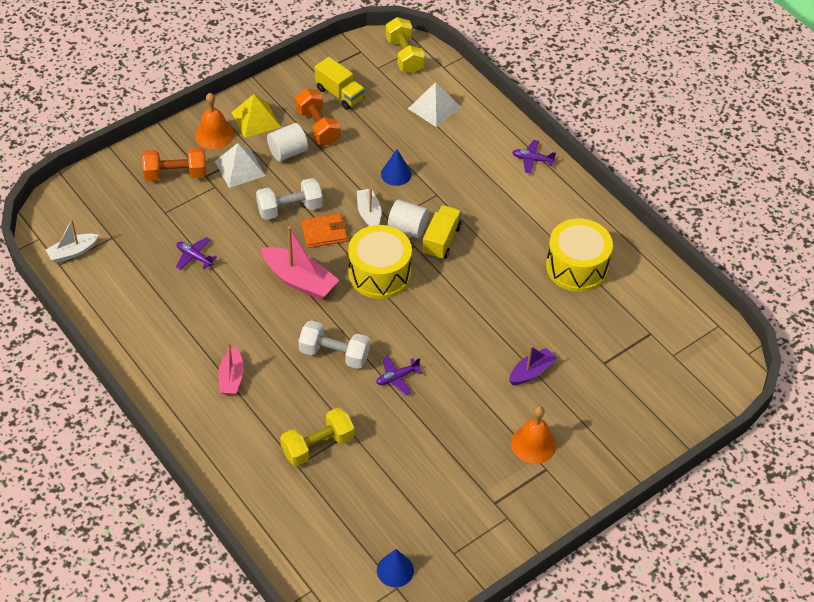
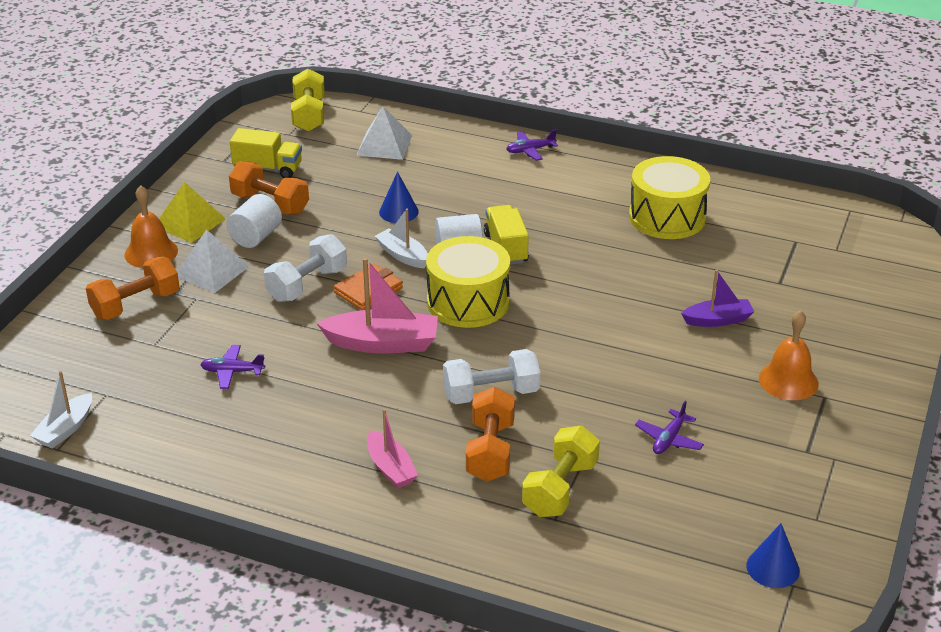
camera: 30 degrees left, 15 degrees down
(299, 396) = (490, 451): none -> orange dumbbell
(397, 377) = (583, 385): purple plane -> purple plane (669, 439)
(404, 55) = (309, 115): yellow dumbbell -> yellow dumbbell turned 45 degrees clockwise
(531, 372) = (718, 320): purple boat -> purple boat turned 60 degrees clockwise

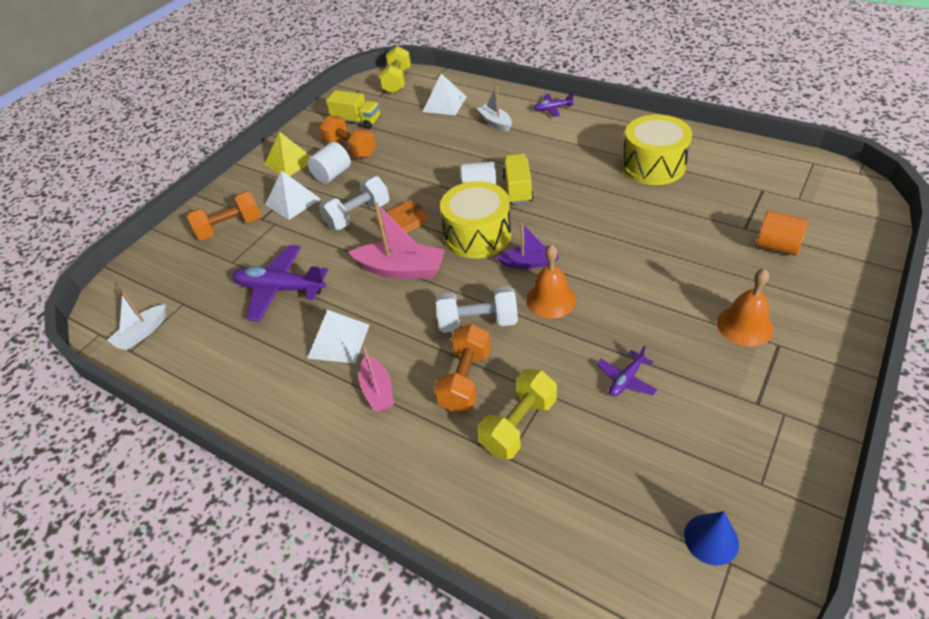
camera: 15 degrees right, 10 degrees up
(151, 252) = (255, 185): orange bell -> orange bell (550, 299)
(232, 372) = (280, 289): purple plane -> purple plane, size x1.94
(327, 422) = (338, 341): none -> white pyramid
(398, 212) = (442, 157): blue cone -> none
(403, 255) = (436, 193): white boat -> white boat (495, 122)
(718, 320) = (685, 261): purple boat -> purple boat (529, 263)
(816, 300) = (776, 246): none -> orange cylinder

